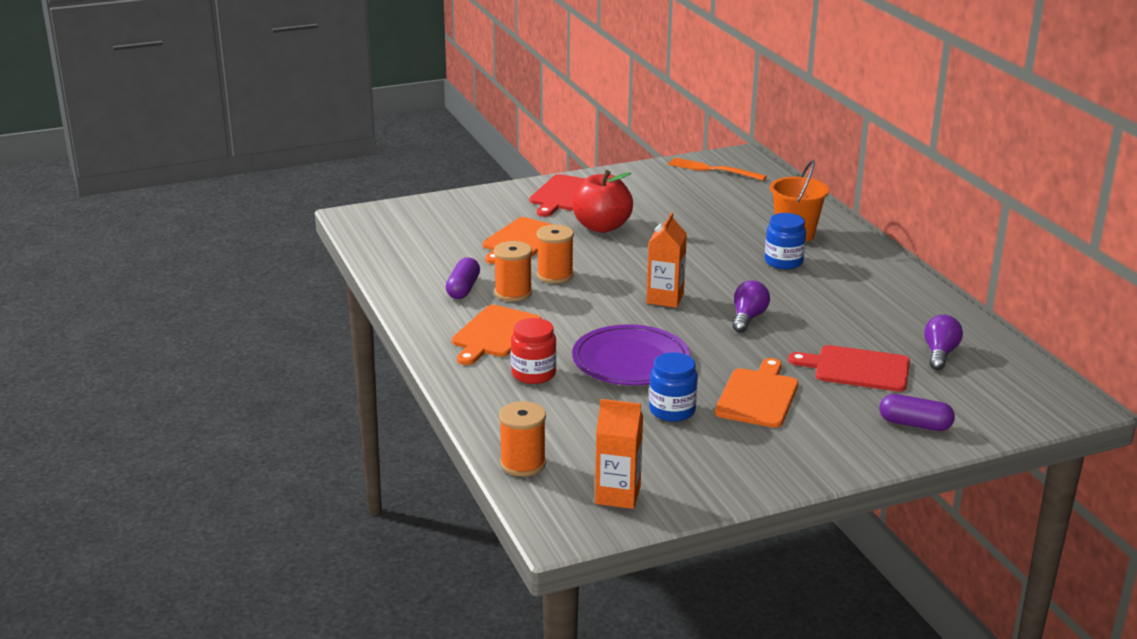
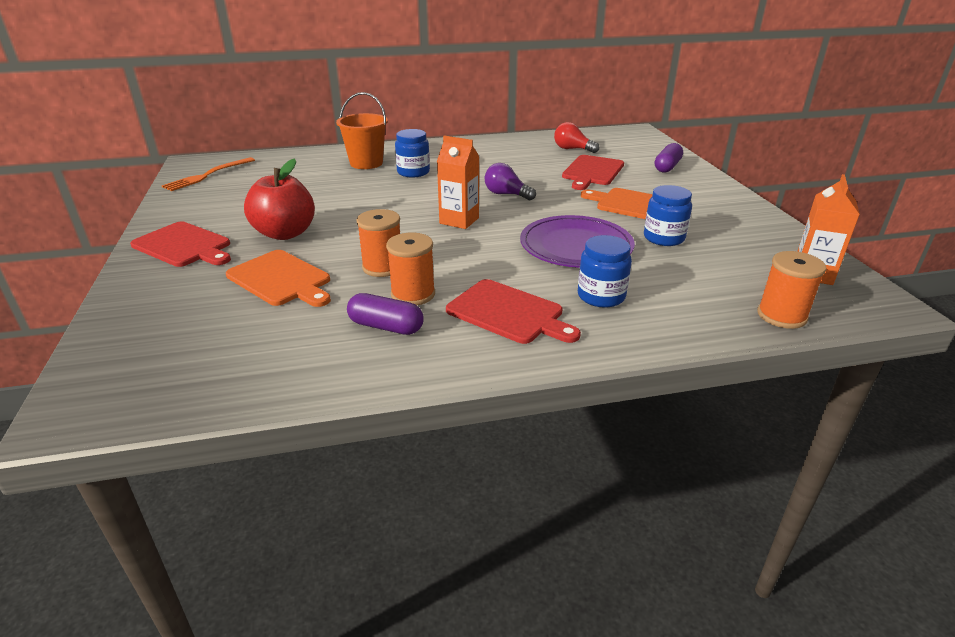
camera: 80 degrees left, 5 degrees up
(494, 334) = (509, 313): orange cutting board -> red cutting board
(533, 374) = (601, 296): red jar -> blue jar
(940, 354) = (572, 149): purple light bulb -> red light bulb

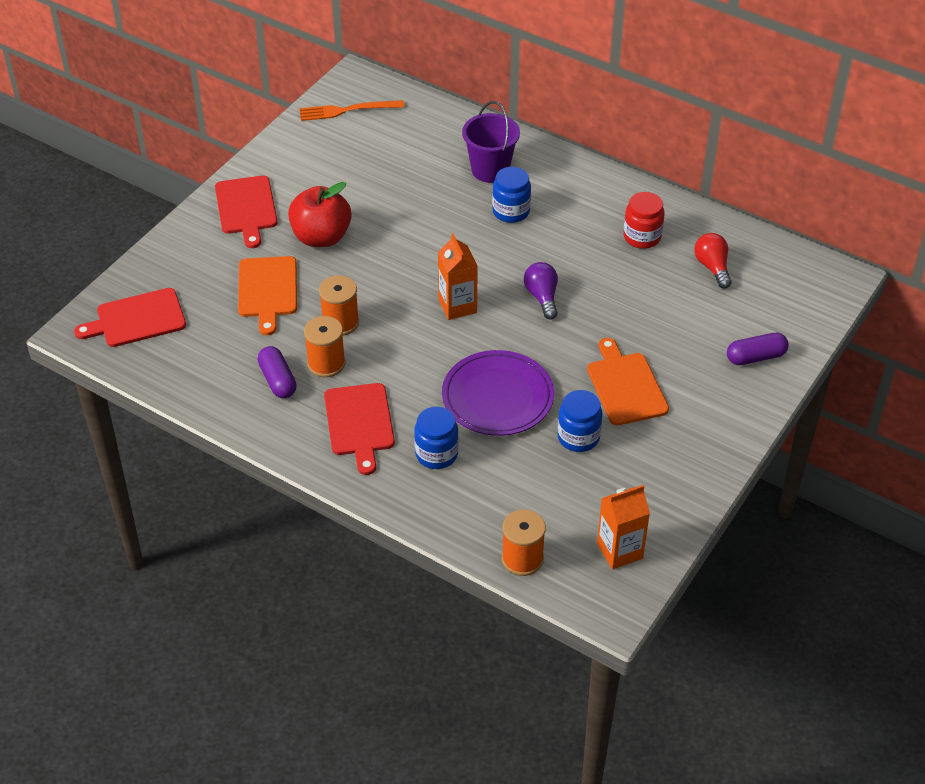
camera: 45 degrees right, 15 degrees up
(366, 163) = (490, 170): orange bucket -> purple bucket
(512, 153) = (642, 237): none -> red jar
(592, 172) = (669, 316): red cutting board -> red cutting board (136, 319)

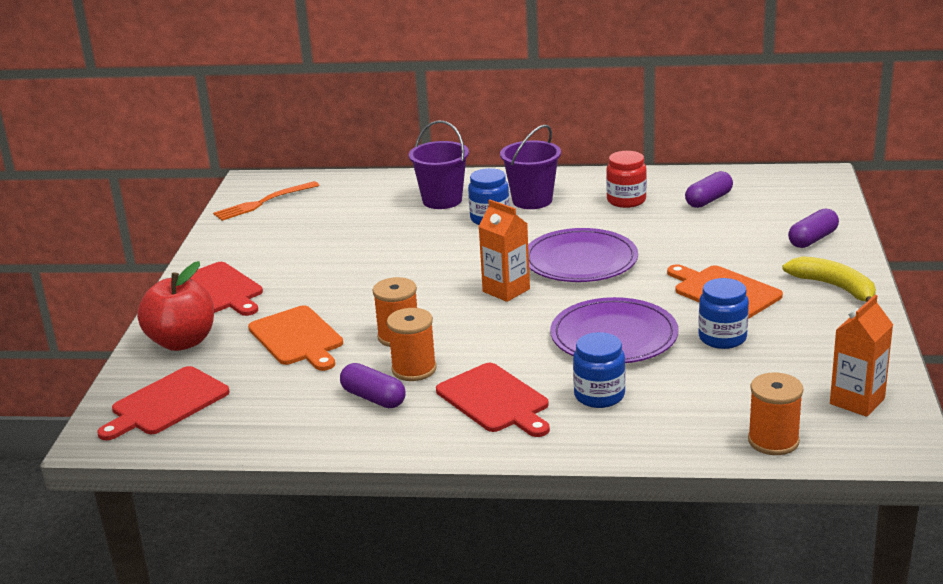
camera: 25 degrees left, 20 degrees down
(321, 237) = (319, 286): red apple -> red apple (182, 342)
(542, 297) = (580, 261): purple light bulb -> purple plate
(563, 202) = (532, 200): none -> purple bucket
(712, 267) = (708, 200): red light bulb -> purple capsule
(719, 422) = (834, 287): none -> yellow banana

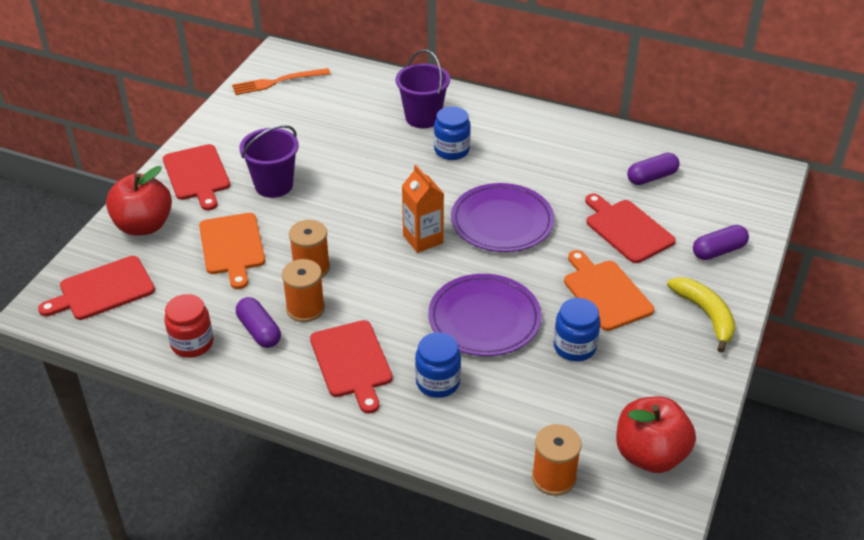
camera: 15 degrees right, 15 degrees up
(532, 200) = (498, 137): purple bucket -> purple bucket (274, 185)
(626, 200) = (579, 159): red jar -> red jar (192, 343)
(711, 241) = (627, 229): none -> red cutting board
(857, 401) = (650, 455): orange carton -> red apple

